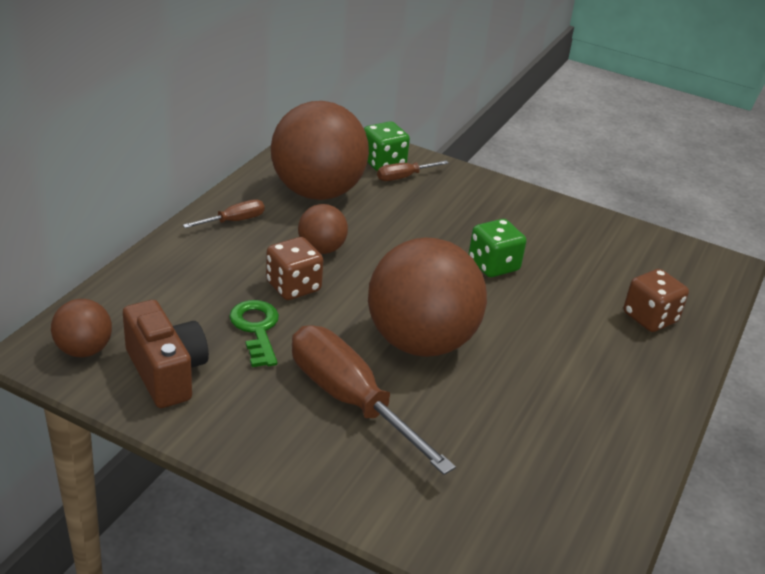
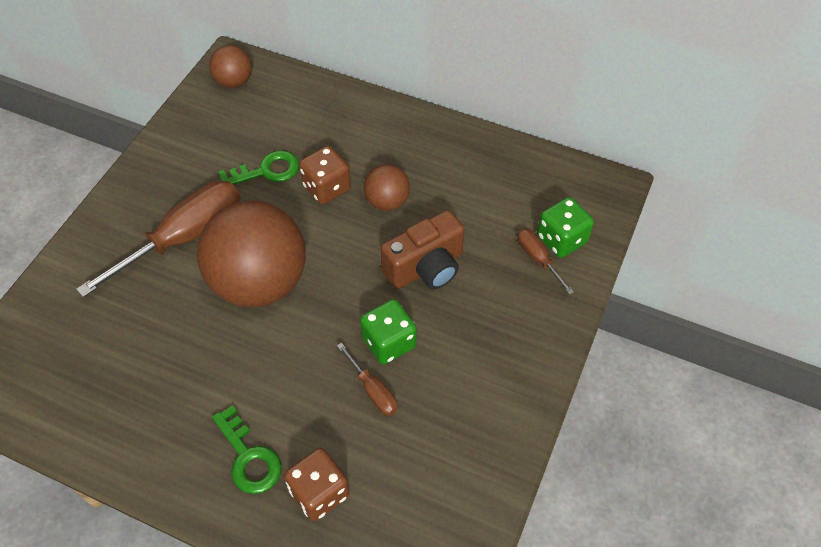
camera: 90 degrees right, 20 degrees up
(166, 372) = (212, 128): brown camera -> brown camera (426, 268)
(233, 221) = (417, 136): brown screwdriver -> brown screwdriver (372, 390)
(317, 192) = (484, 190): brown ball -> none
(625, 358) = (249, 457): none -> green key

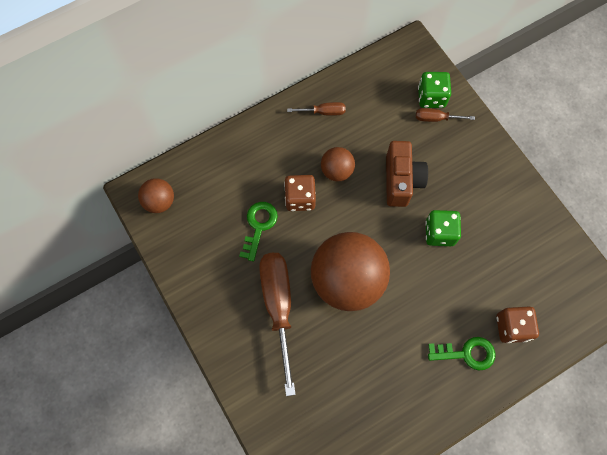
camera: 55 degrees left, 15 degrees up
(372, 390) = (465, 261): brown screwdriver -> brown screwdriver (323, 112)

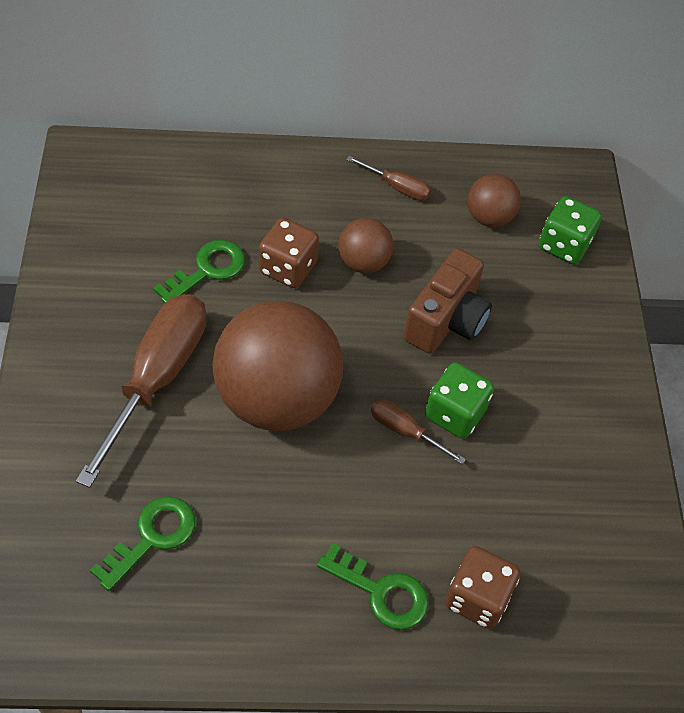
camera: 25 degrees right, 15 degrees down
(160, 202) = (103, 177): brown ball -> brown ball (489, 217)
(339, 396) = (152, 537): none -> green key
(436, 118) = (553, 273): brown screwdriver -> brown screwdriver (405, 431)

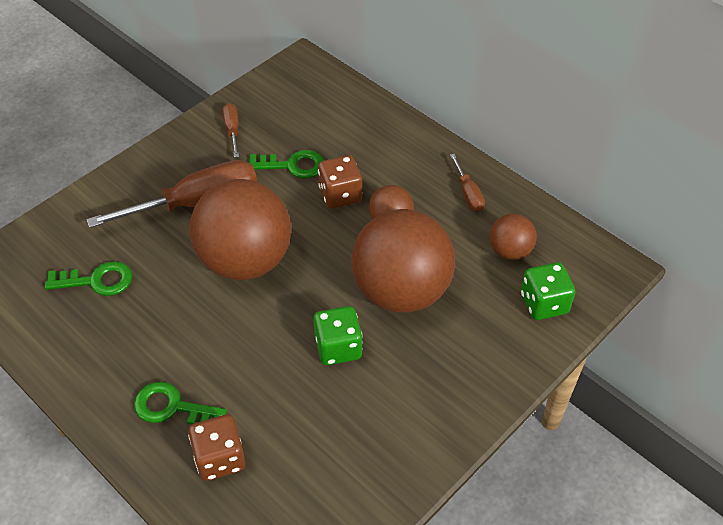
camera: 50 degrees right, 5 degrees down
(381, 592) = (172, 407): green key -> green key turned 120 degrees clockwise
(405, 431) = (295, 334): brown screwdriver -> brown screwdriver (232, 130)
(446, 320) = (401, 291): brown camera -> brown ball

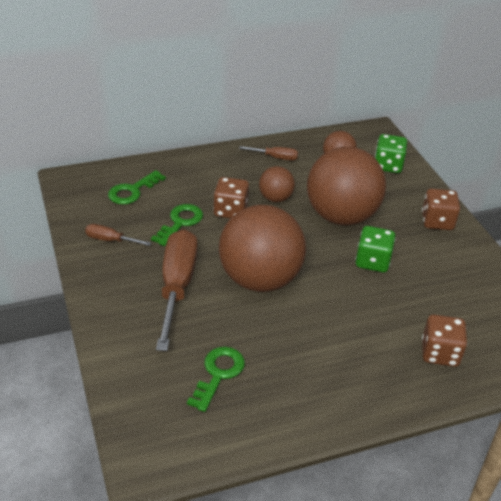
camera: 65 degrees left, 10 degrees down
(172, 407) = (380, 365): green key -> green key (132, 191)
(462, 390) = (437, 221): none -> brown dice

